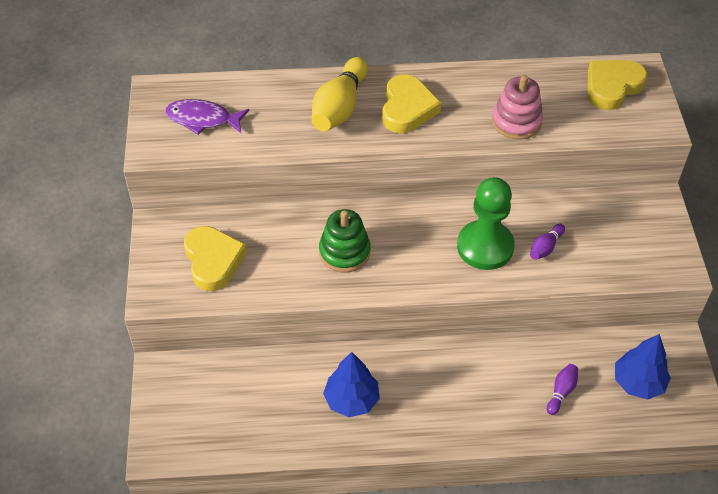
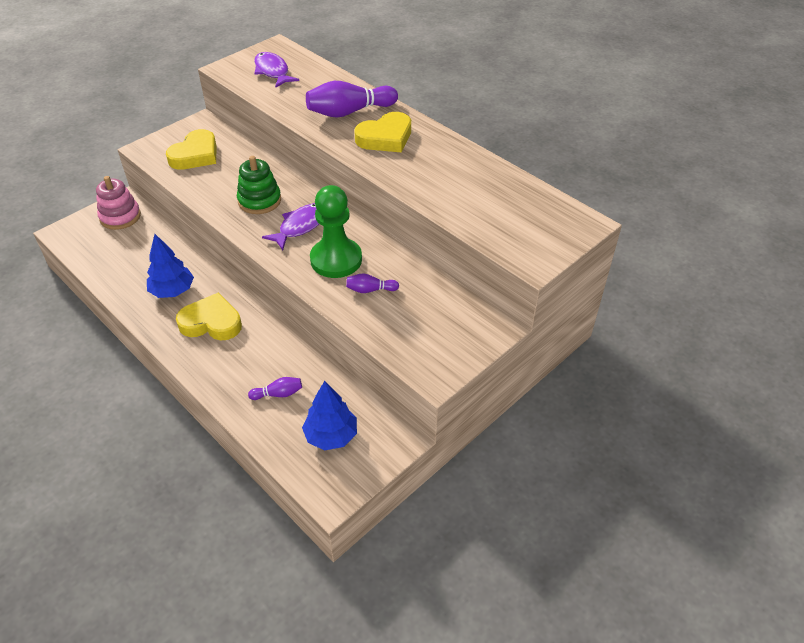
camera: 50 degrees right, 5 degrees down
(339, 107) = (349, 112): yellow bowling pin -> purple bowling pin
(414, 244) = (300, 226): none -> purple fish
(516, 121) = (438, 189): pink stacking toy -> pink stacking toy (120, 217)
(612, 87) = (542, 217): yellow heart -> yellow heart (211, 322)

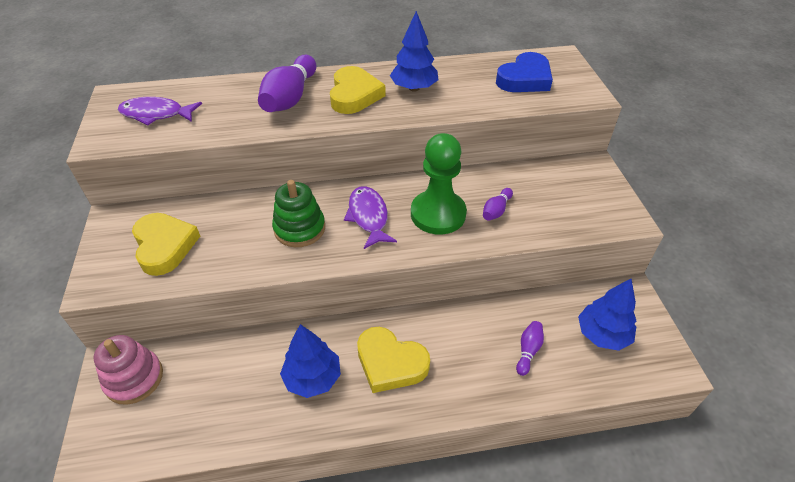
camera: 55 degrees left, 0 degrees up
(211, 322) = (390, 363): yellow heart -> yellow heart turned 105 degrees counterclockwise
(428, 161) = (414, 88): none -> blue tree
(515, 214) = (525, 79): none -> blue heart

